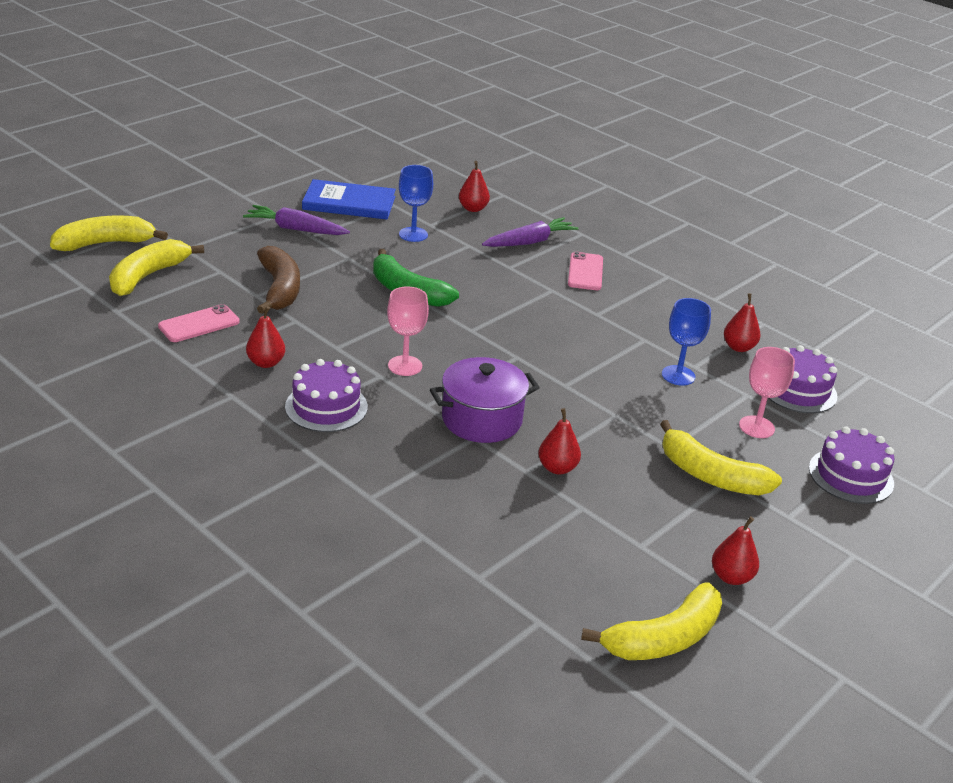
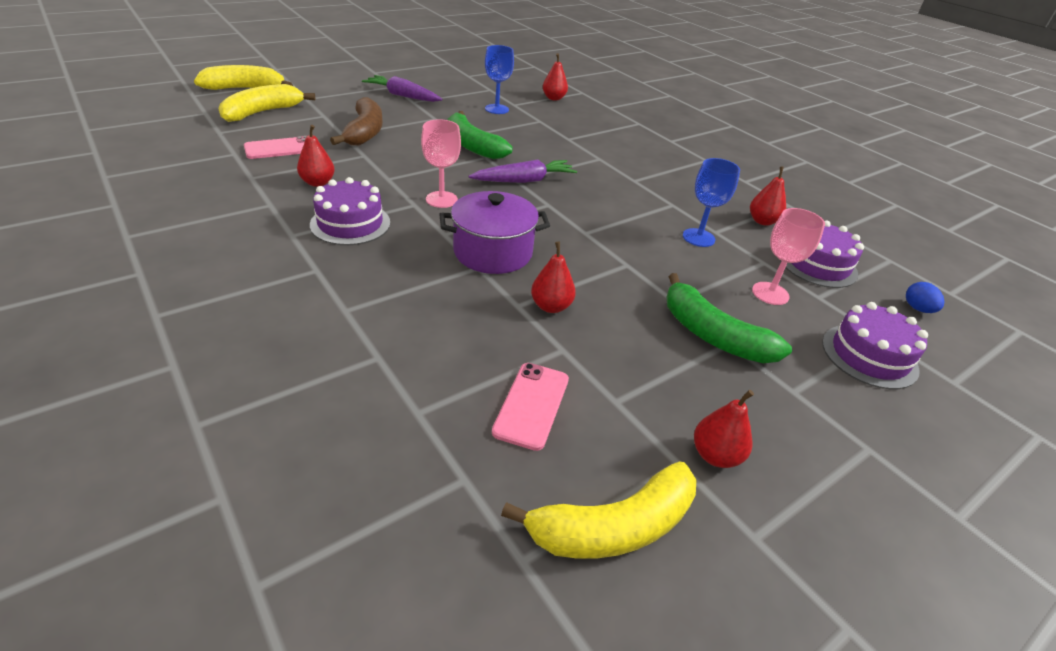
camera: 10 degrees right, 5 degrees up
(349, 203) = (455, 85): blue book -> none
(530, 242) = (592, 124): purple carrot -> purple carrot (524, 180)
(585, 272) = (633, 149): pink phone -> pink phone (531, 405)
(710, 475) = (712, 335): yellow banana -> green banana
(893, 424) = (917, 309): none -> blue egg

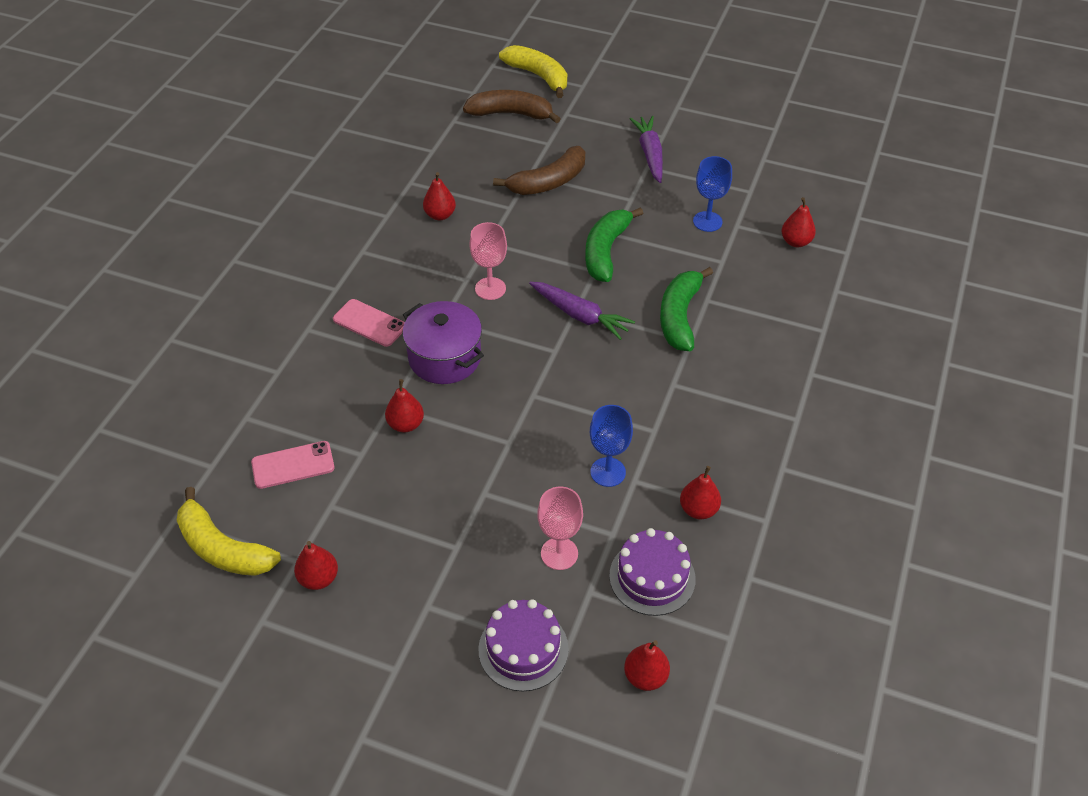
camera: 60 degrees right, 10 degrees up
(262, 112) = (511, 114): yellow banana -> brown banana
(280, 148) = (466, 163): pink phone -> pink phone (369, 323)
(350, 223) = (404, 266): purple cake -> none
(712, 335) = (456, 533): green banana -> green banana (679, 316)
(917, 309) = (645, 676): blue egg -> red pear

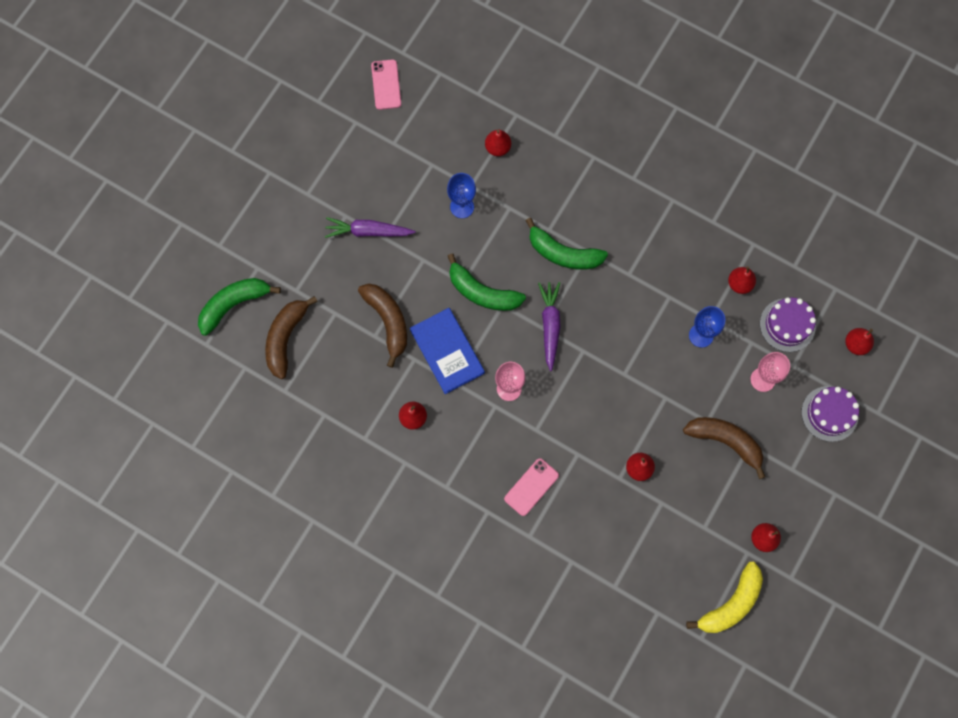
camera: 80 degrees left, 25 degrees up
(293, 465) = (665, 553): pink phone -> pink phone (386, 85)
(445, 358) = (577, 433): purple pot -> none
(457, 517) = (725, 441): none -> brown banana
(525, 232) = (447, 351): none -> blue book
(538, 76) = (234, 304): yellow banana -> green banana
(580, 315) = (550, 325): purple carrot -> purple carrot turned 45 degrees counterclockwise

